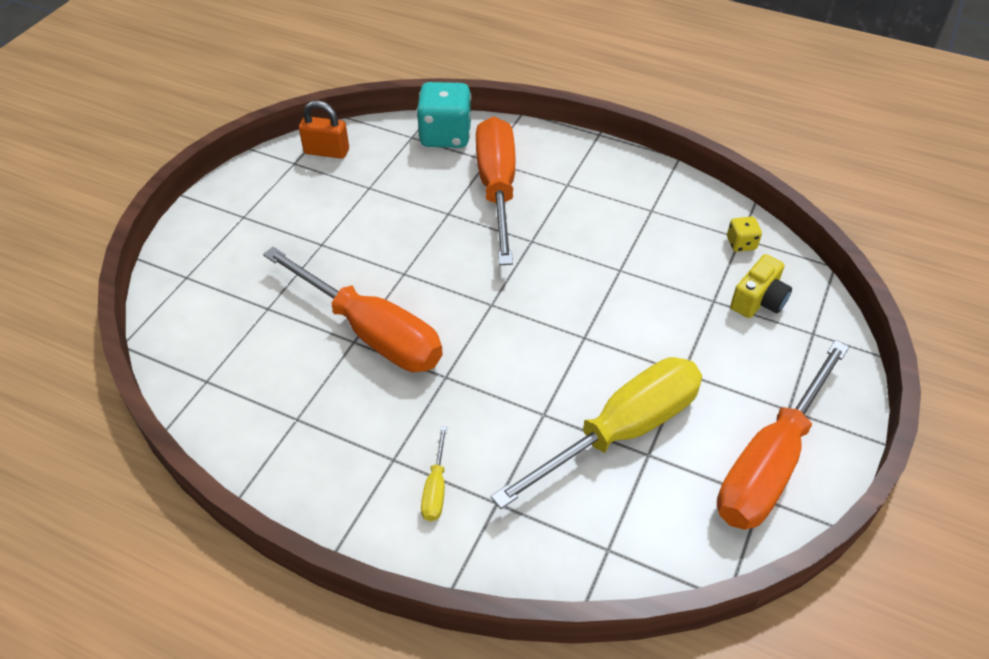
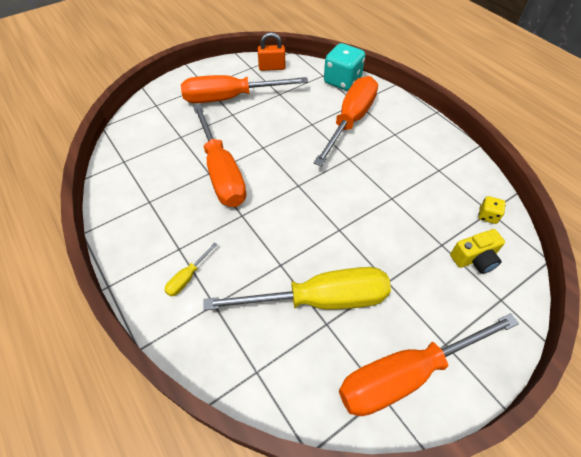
camera: 30 degrees right, 5 degrees up
(299, 221) = (230, 98): none -> orange screwdriver
(326, 152) = (272, 67): orange padlock -> orange padlock turned 45 degrees counterclockwise

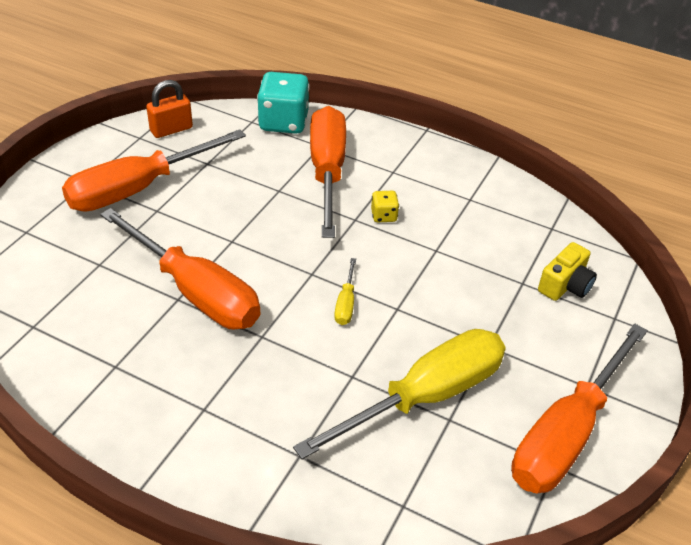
camera: 30 degrees left, 10 degrees down
(187, 277) = (242, 438): yellow screwdriver -> yellow screwdriver (346, 303)
(487, 216) = (552, 234): yellow dice -> yellow dice (383, 216)

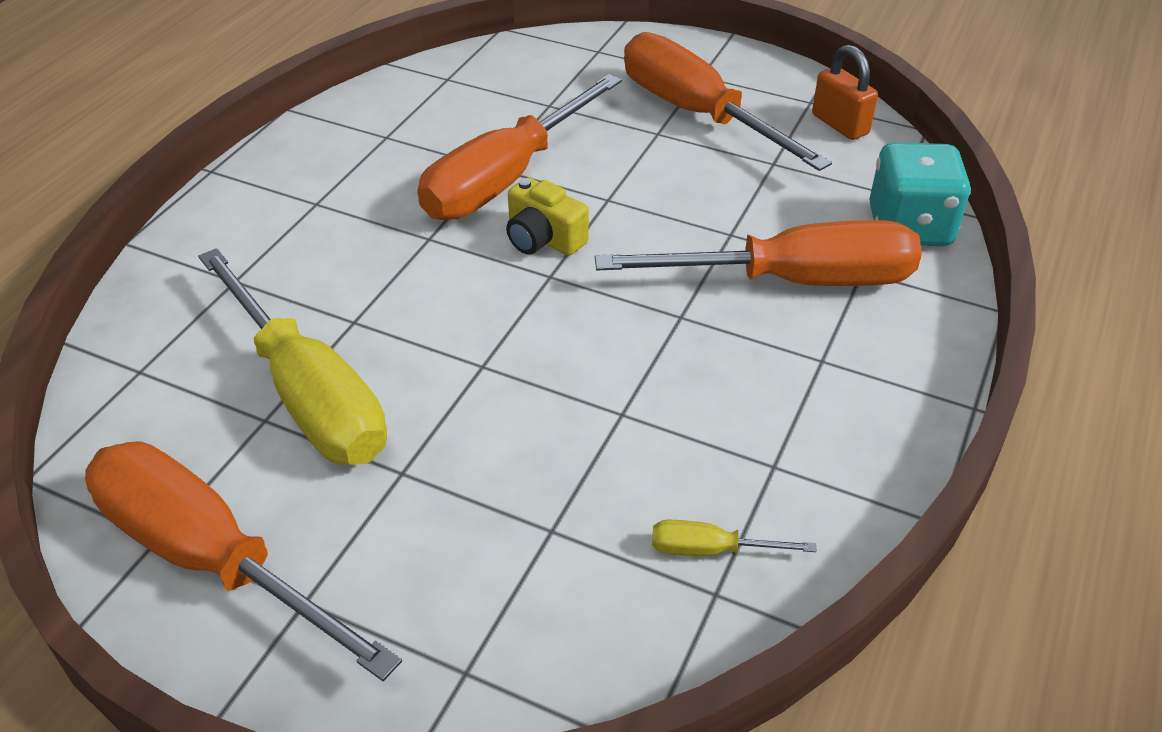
camera: 90 degrees right, 0 degrees up
(346, 303) = (489, 311): yellow screwdriver -> yellow screwdriver (710, 550)
(383, 216) = (696, 349): yellow dice -> none
(565, 285) = (549, 597): yellow camera -> yellow camera (543, 239)

